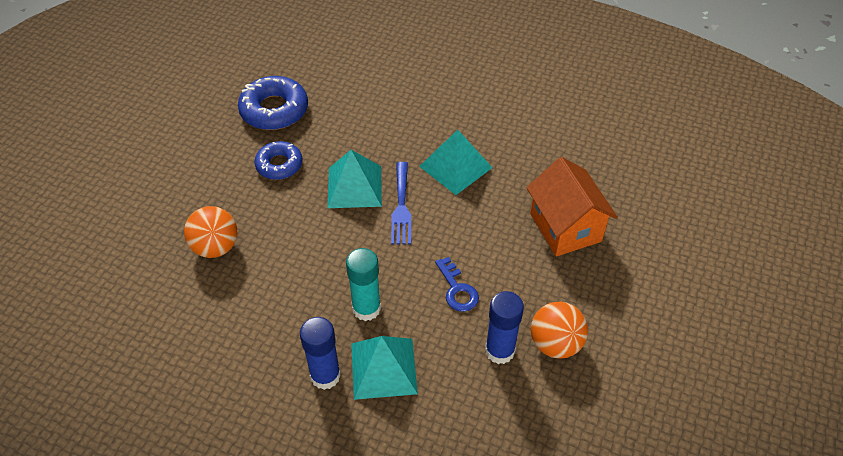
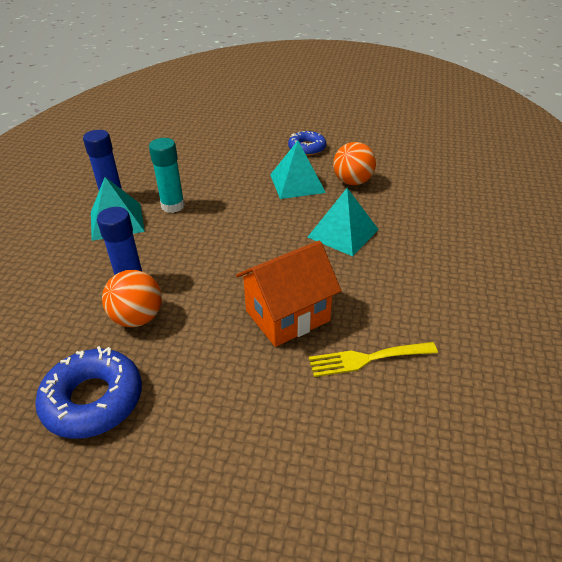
camera: 80 degrees right, 10 degrees down
(216, 247) = (221, 138): orange ball -> orange ball (352, 182)
(274, 110) = (364, 137): blue donut -> blue donut (93, 400)
(401, 207) = (282, 209): blue fork -> none
(457, 289) = (196, 250): blue key -> none
(618, 186) = (366, 359): none -> yellow fork

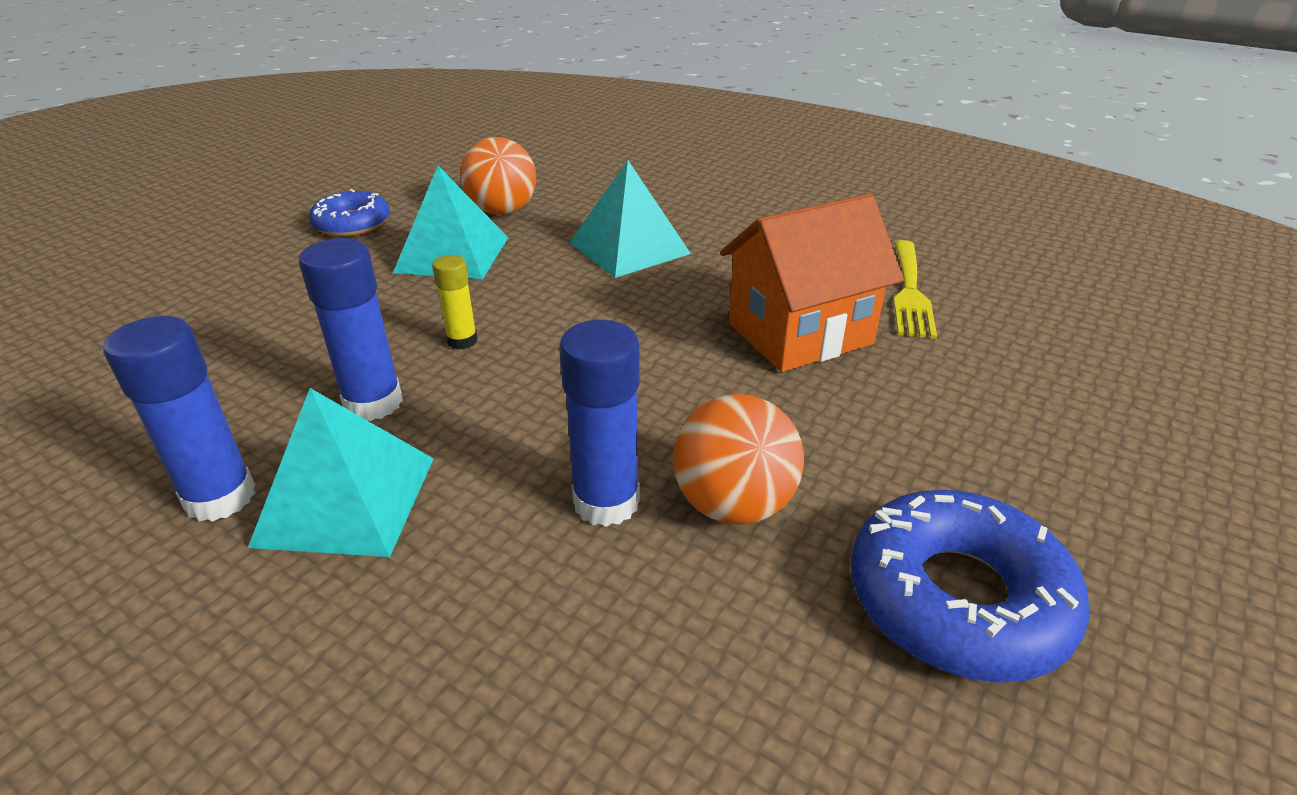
camera: 70 degrees left, 5 degrees down
(173, 206) = (373, 403): turquoise glue stick -> blue glue stick
(225, 211) = (462, 341): none -> yellow glue stick
(287, 315) = (799, 333): orange house -> orange house turned 75 degrees clockwise

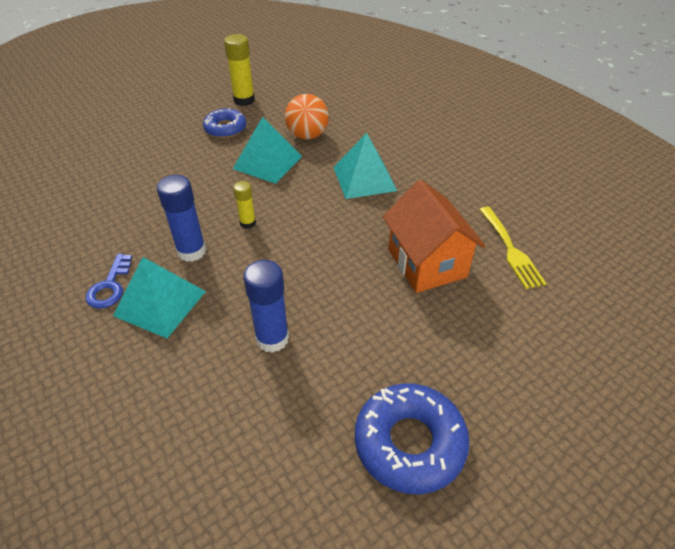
camera: 20 degrees right, 10 degrees up
(220, 497) = (110, 286): blue glue stick -> blue key
(368, 185) = (244, 100): none -> yellow glue stick
(733, 505) = (331, 358): orange ball -> none
(799, 333) = (427, 263): orange house -> orange house turned 75 degrees clockwise
(910, 292) = (511, 250): yellow fork -> yellow fork turned 45 degrees counterclockwise

